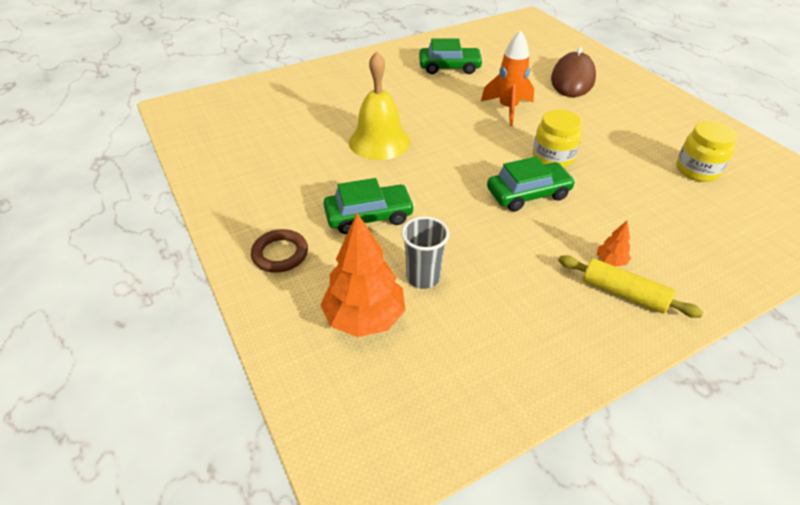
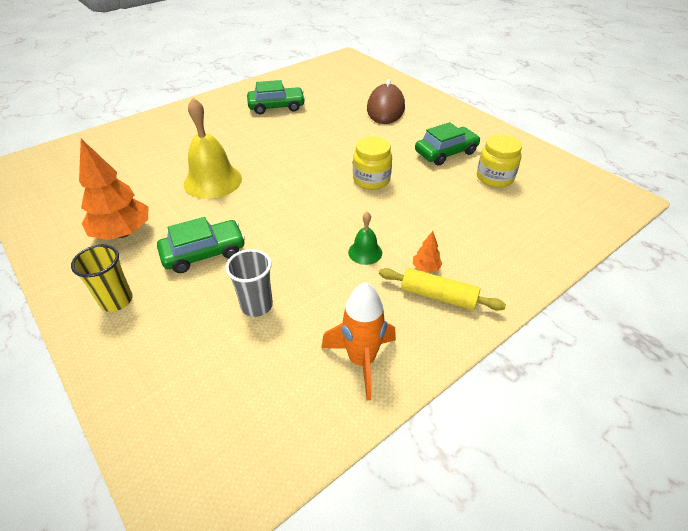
camera: 10 degrees left, 0 degrees up
(280, 254) = (116, 301): brown ring -> yellow cup
(364, 318) = (201, 353): orange tree -> orange tree (123, 233)
(508, 109) = (330, 139): orange rocket -> orange rocket (361, 360)
(528, 194) = (351, 215): green car -> green car (446, 152)
(542, 236) = (365, 252): none -> green bell

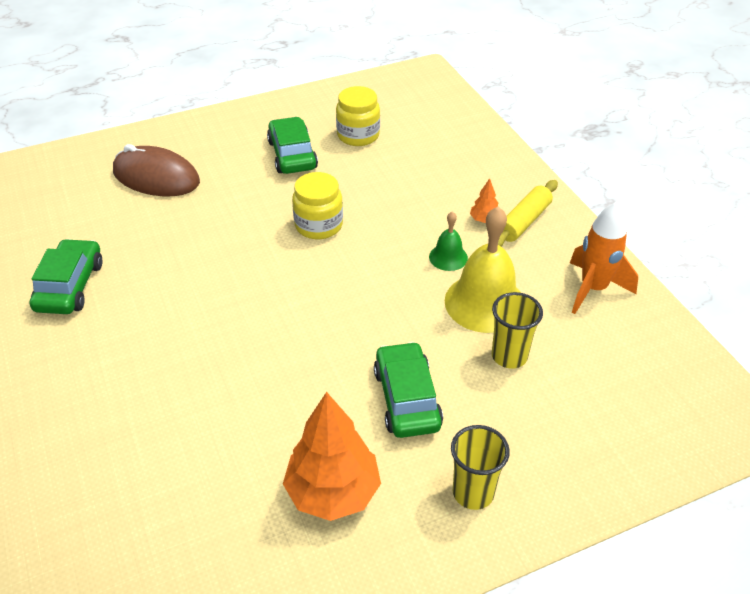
camera: 75 degrees left, 0 degrees up
(213, 181) = (247, 380): yellow bell -> yellow bell (485, 302)
(256, 305) = (509, 356): grey cup -> yellow cup

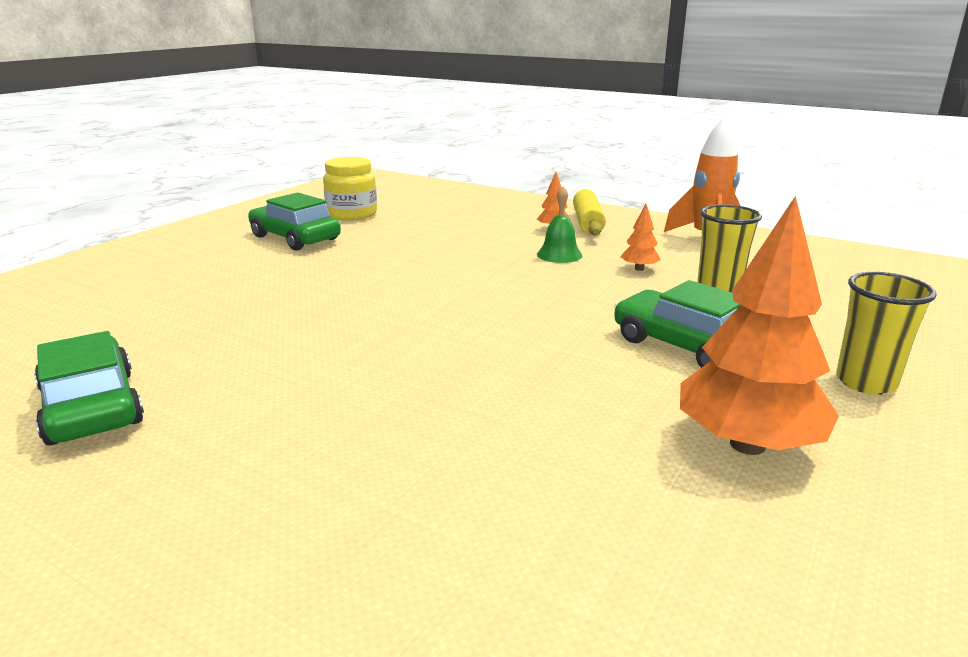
camera: 35 degrees left, 20 degrees down
(156, 177) = (129, 288): brown mouse -> none
(318, 225) = (395, 269): yellow jar -> none
(485, 302) = (639, 269): yellow bell -> orange tree

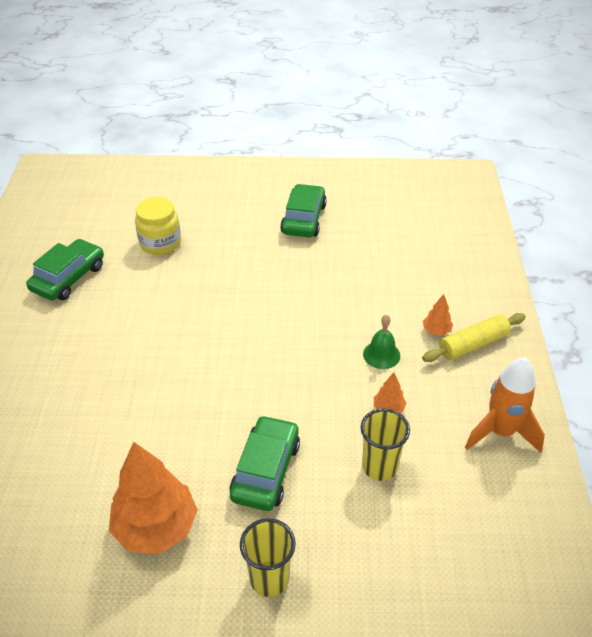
camera: 60 degrees right, 20 degrees up
(352, 214) = (370, 217): yellow jar -> yellow jar (160, 243)

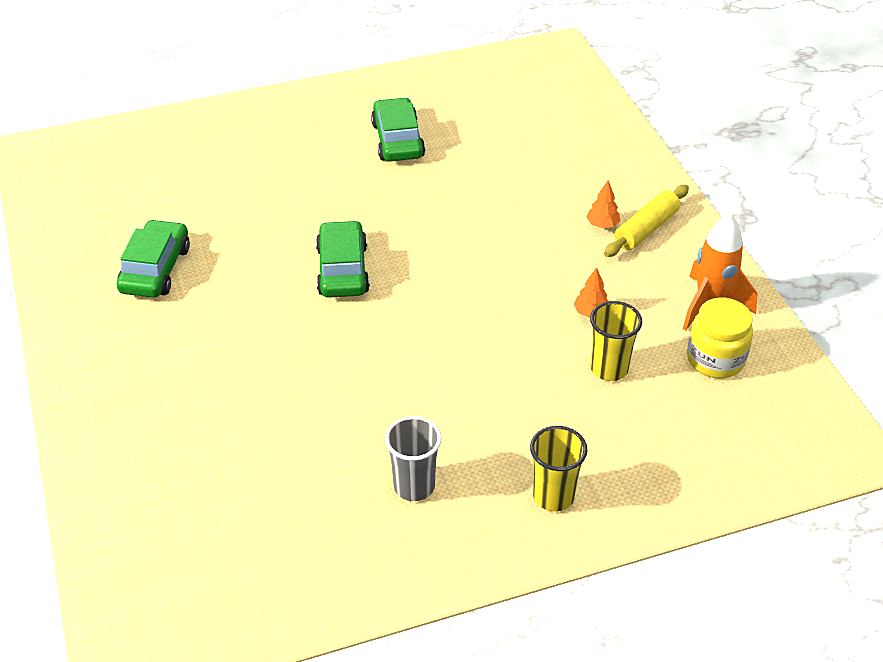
camera: 20 degrees left, 0 degrees up
(156, 527) = (414, 486): orange tree -> grey cup
(160, 243) = (243, 205): yellow jar -> yellow jar (715, 359)
(265, 470) = (497, 403): green car -> green car (342, 270)
(381, 355) = (557, 263): green bell -> none

